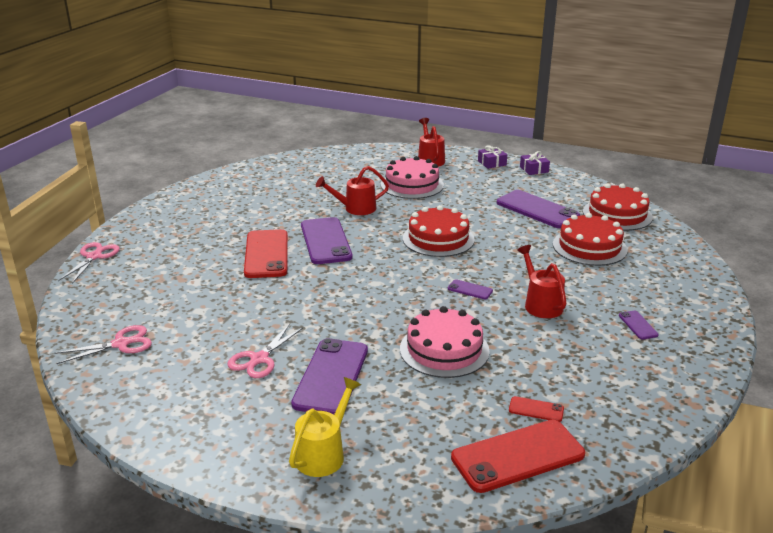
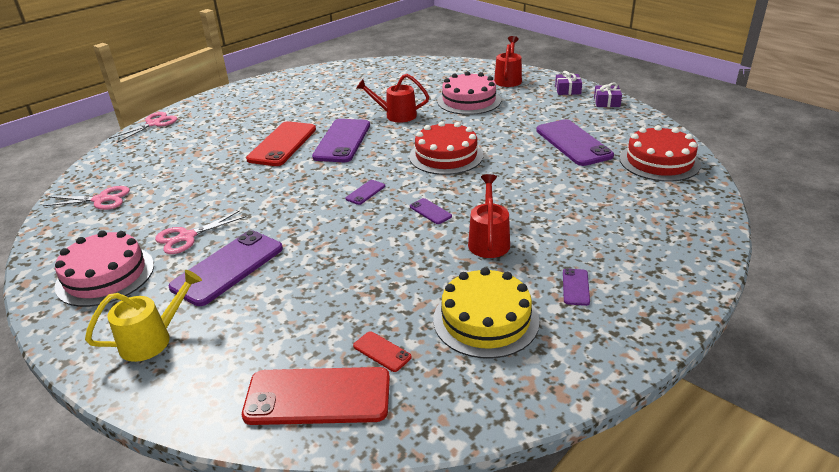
camera: 25 degrees right, 5 degrees up
(395, 284) = (365, 192): none -> purple phone
(444, 350) = (350, 266): pink cake -> pink cake (105, 275)
(589, 247) = (596, 191): red cake -> none
(593, 365) = (486, 320): none -> yellow cake

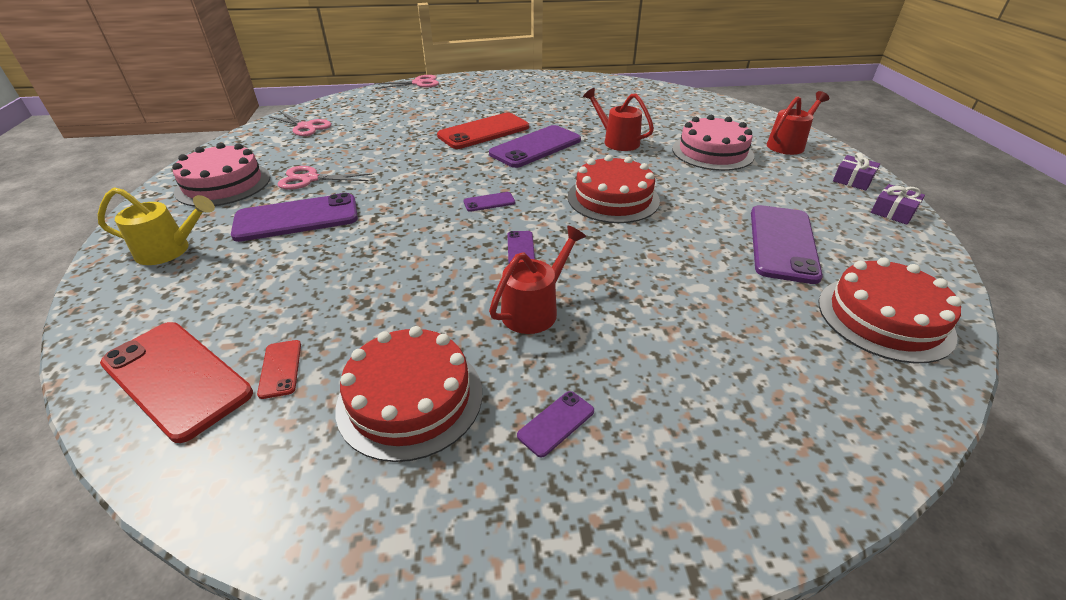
camera: 35 degrees right, 5 degrees up
(486, 320) = (410, 398): yellow cake -> red cake

